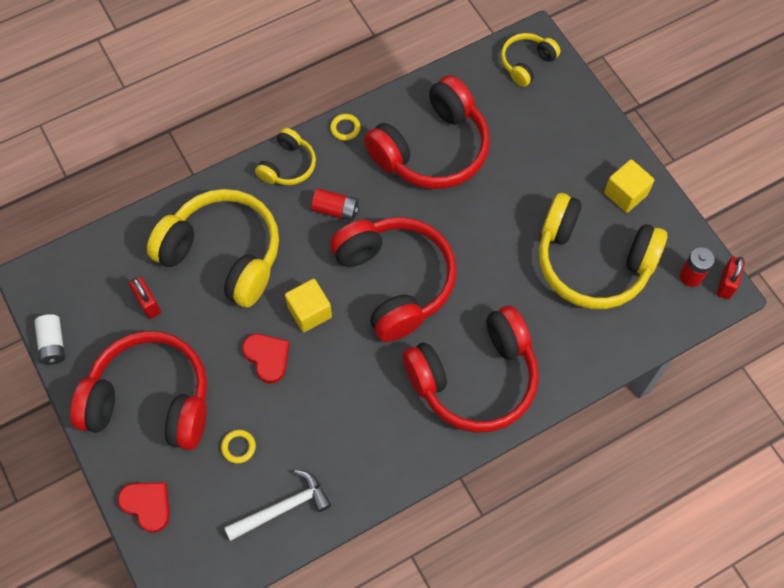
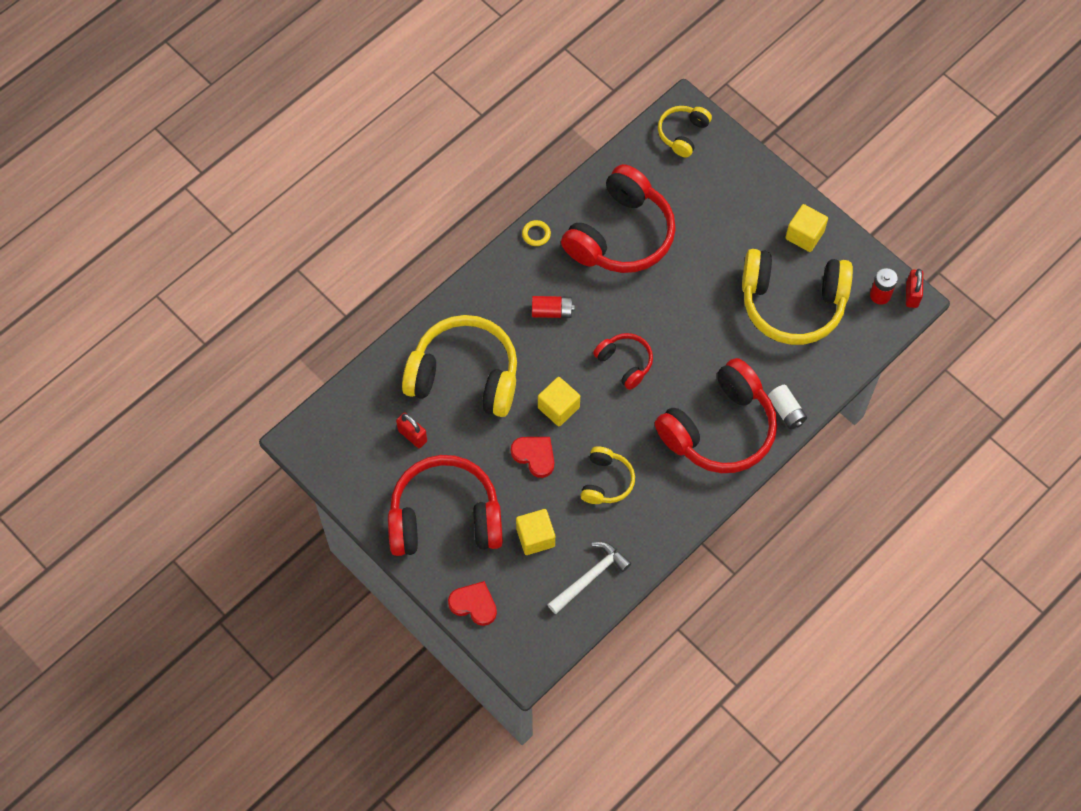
camera: 15 degrees left, 0 degrees up
(53, 344) = (340, 491): white battery -> white battery (786, 411)
(238, 447) = (535, 537): yellow ring -> yellow cube
(288, 165) = (495, 281): yellow headphones -> yellow headphones (606, 481)
(394, 282) = (625, 363): red headphones -> red headphones, size x0.50

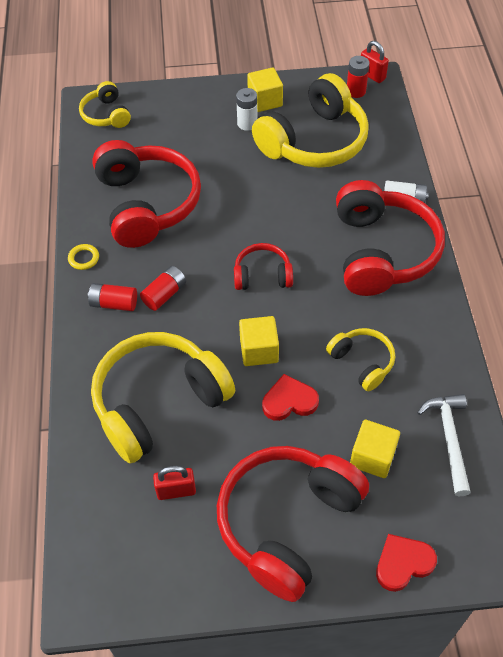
camera: 50 degrees left, 10 degrees down
(516, 285) = (114, 303): none -> red battery
(767, 241) = (247, 123): none -> white battery

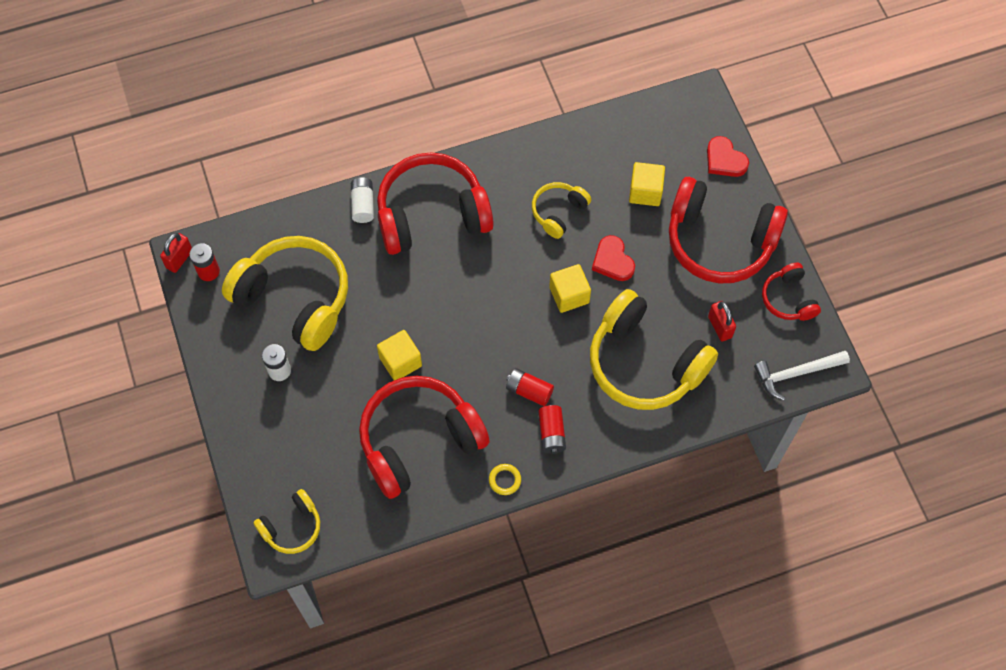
camera: 105 degrees left, 10 degrees up
(262, 275) = (485, 310): red headphones -> red headphones (788, 299)
(265, 101) = (239, 360): yellow cube -> yellow cube (400, 361)
(449, 439) = (613, 141): white hammer -> white hammer (796, 373)

